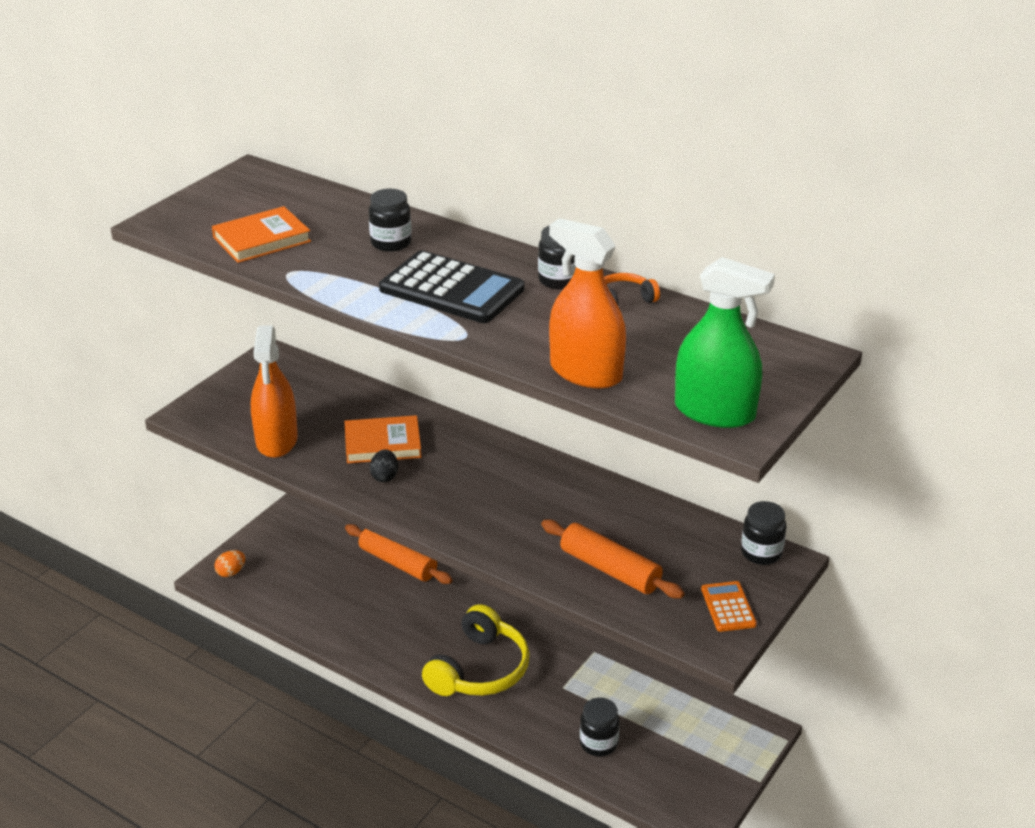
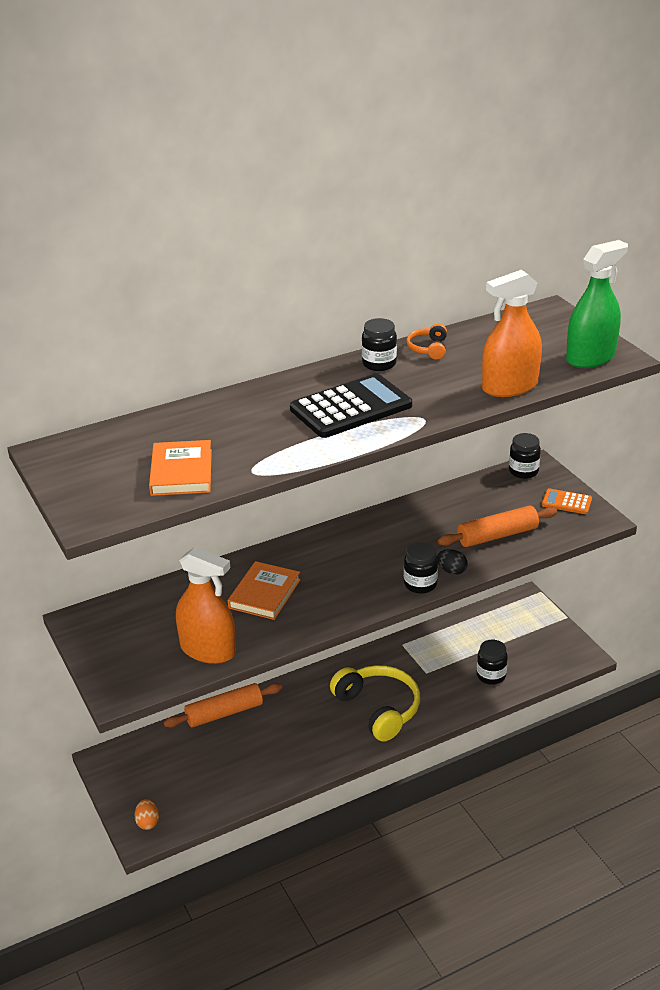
camera: 60 degrees left, 0 degrees up
(384, 476) = (309, 605): black egg -> black egg (451, 571)
(391, 243) = (253, 415): black jar -> black jar (420, 584)

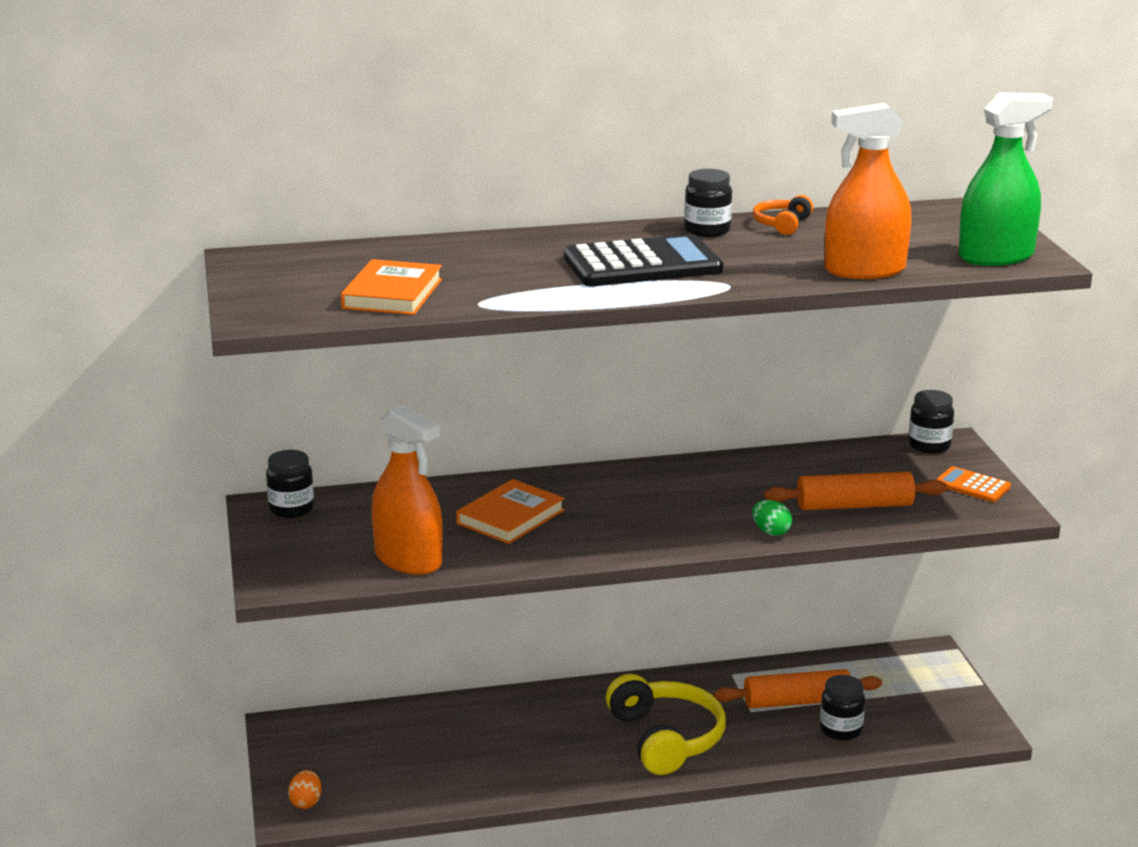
camera: 15 degrees right, 10 degrees down
(224, 713) = (458, 706): orange rolling pin -> orange rolling pin (797, 702)
(420, 584) = (720, 539): black jar -> black jar (291, 509)
(451, 571) = (771, 532): black egg -> green egg

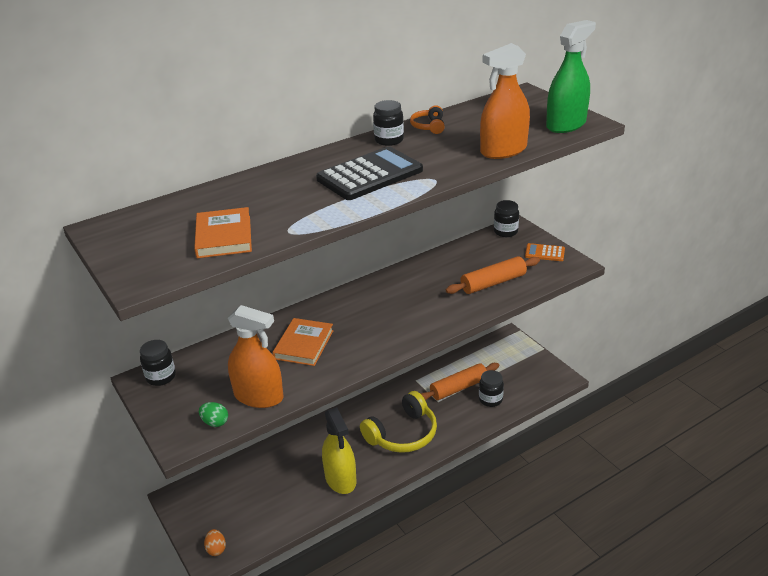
camera: 20 degrees left, 10 degrees up
(534, 769) = (340, 479): none -> yellow spray bottle
(666, 738) = (403, 434): yellow headphones -> yellow headphones turned 90 degrees clockwise
(771, 532) = (460, 314): green egg -> green egg (215, 422)

